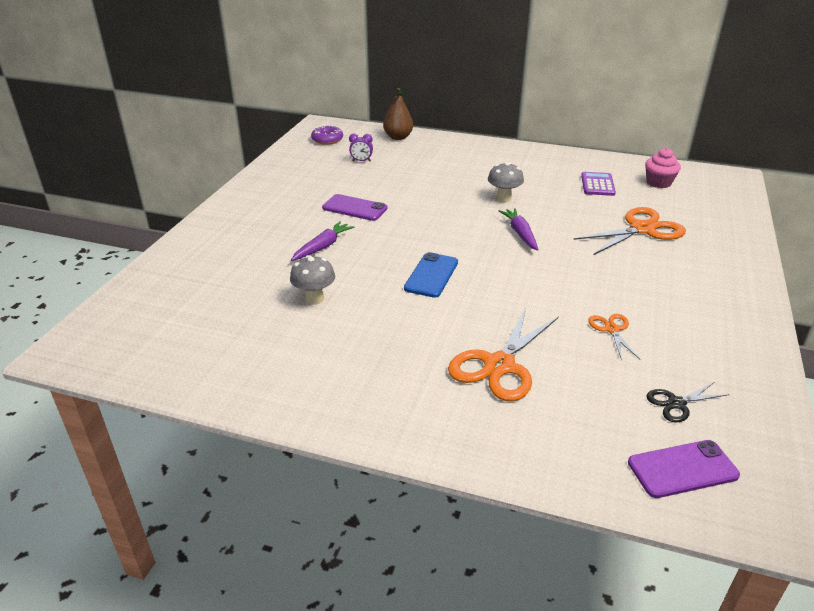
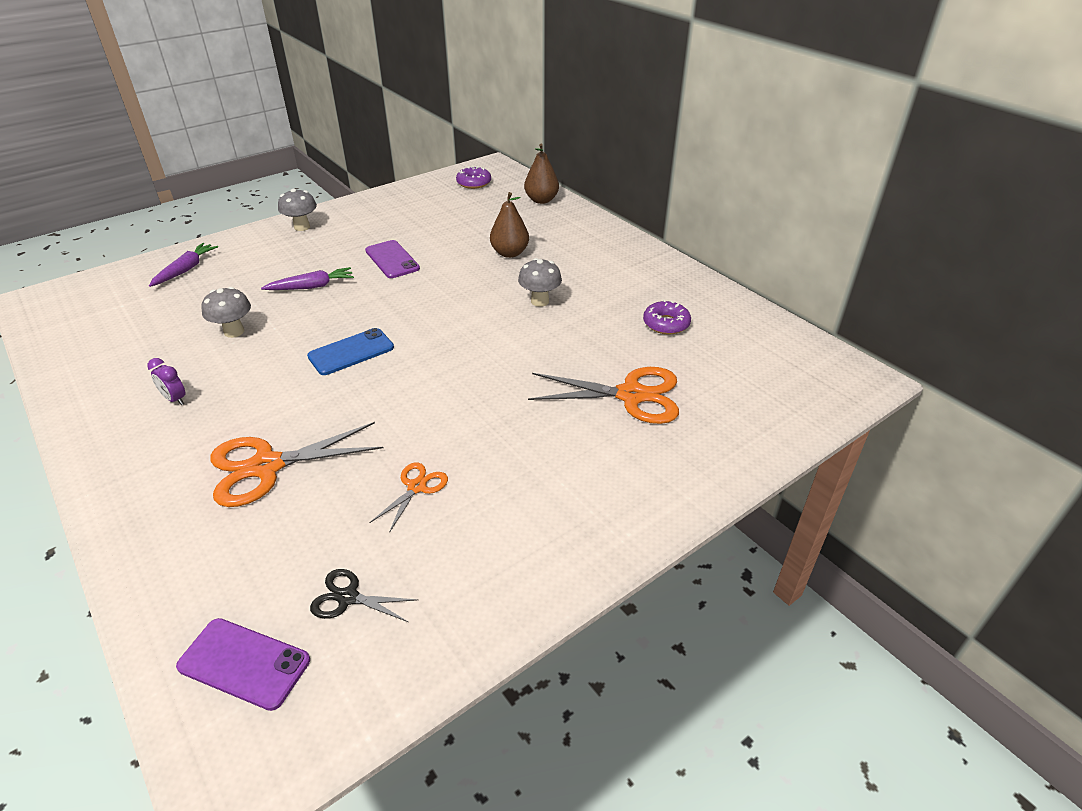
camera: 35 degrees right, 5 degrees up
(236, 210) = (302, 227): none -> grey mushroom
(361, 161) = (470, 214): purple clock -> purple clock (175, 399)
(434, 176) = (509, 253): none -> brown pear
(520, 233) = (495, 345): purple carrot -> purple carrot (186, 270)
(597, 185) = (666, 324): purple calculator -> purple donut
(658, 183) = (745, 349): pink cupcake -> none

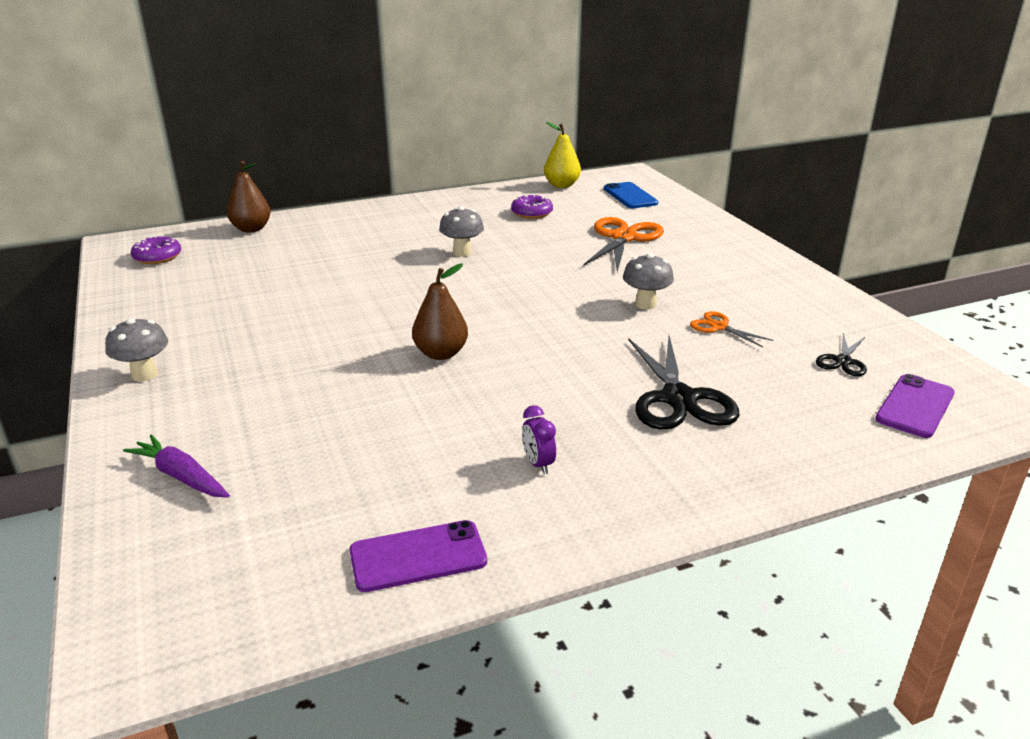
camera: 75 degrees left, 10 degrees down
(175, 399) = (538, 464): purple clock -> purple clock turned 105 degrees clockwise
(234, 332) = (404, 425): grey mushroom -> grey mushroom (645, 304)
(267, 466) = (678, 398): orange scissors -> black scissors
(312, 287) = (331, 369): purple carrot -> none
(351, 352) = (497, 349): blue phone -> blue phone (630, 196)
(392, 259) = (309, 316): purple phone -> purple phone (418, 556)
(509, 253) = (356, 255): brown pear -> brown pear (441, 353)
(769, 331) = (561, 185): none -> yellow pear

